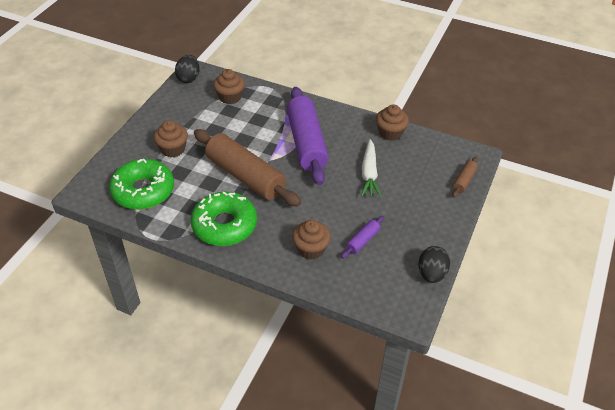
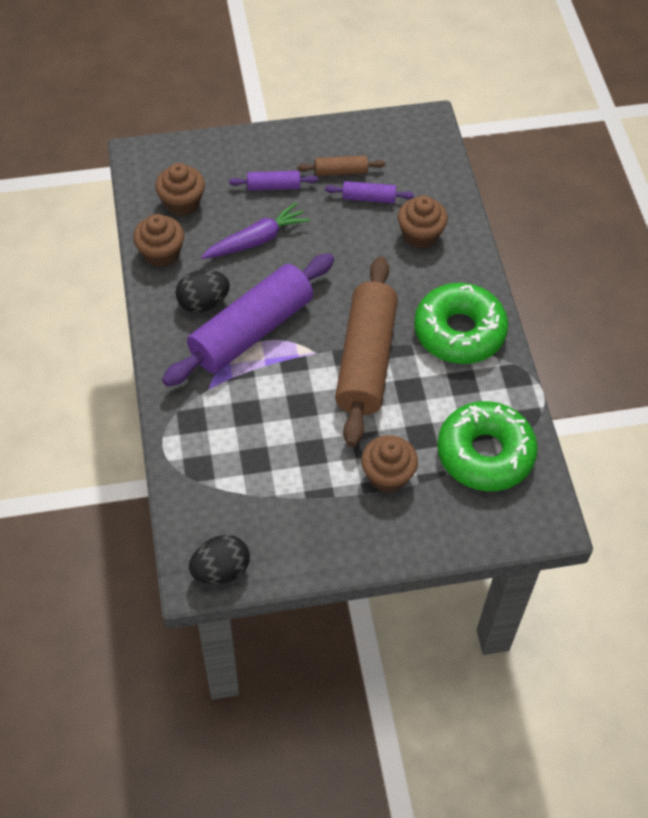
camera: 125 degrees left, 10 degrees up
(230, 97) = (224, 480): brown cupcake -> brown cupcake (182, 203)
(369, 173) = (256, 240): white carrot -> purple carrot
(407, 201) = (273, 186): none -> purple rolling pin
(431, 274) = (363, 126): black egg -> black egg (203, 303)
(464, 181) = (197, 151): brown rolling pin -> brown rolling pin (341, 171)

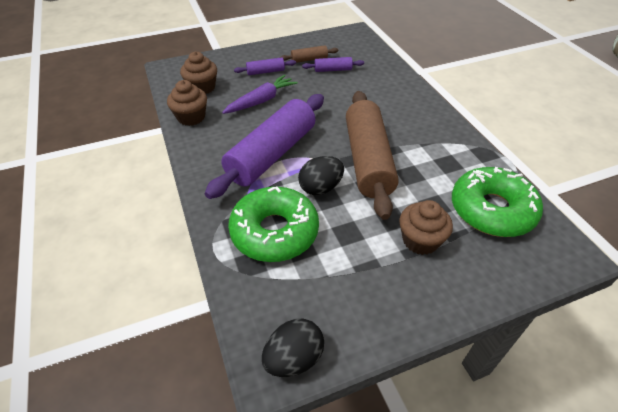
camera: 10 degrees left, 10 degrees down
(203, 303) = (229, 142): black egg -> black egg (320, 188)
(420, 235) = (376, 84): brown cupcake -> none
(459, 332) = (429, 133): green donut -> green donut (274, 232)

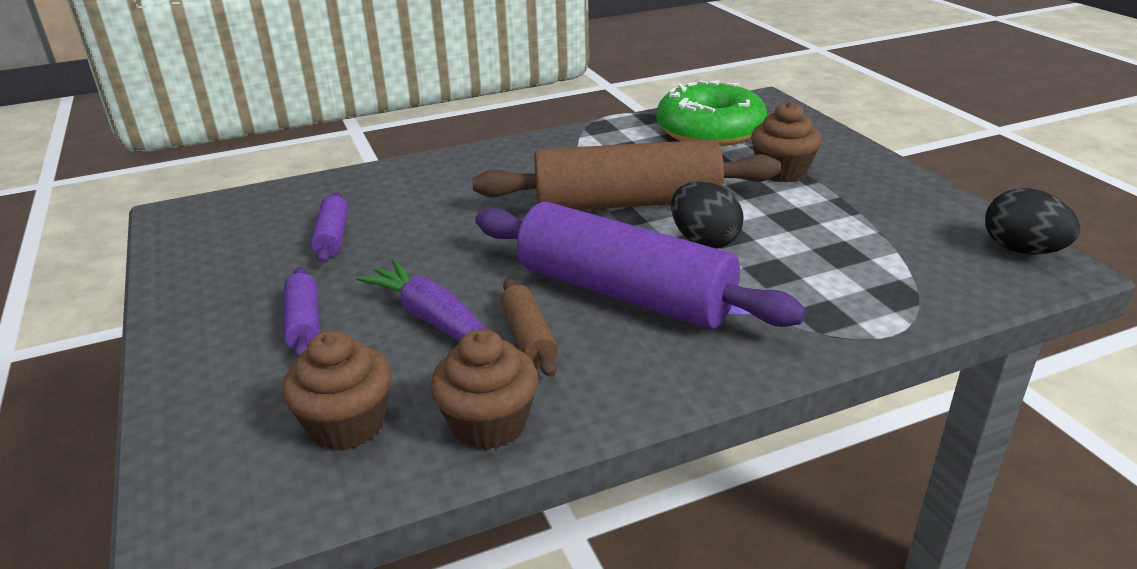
camera: 90 degrees left, 15 degrees down
(274, 232) = (820, 277): green donut -> none
(309, 59) = (274, 266): brown rolling pin -> brown rolling pin (528, 337)

